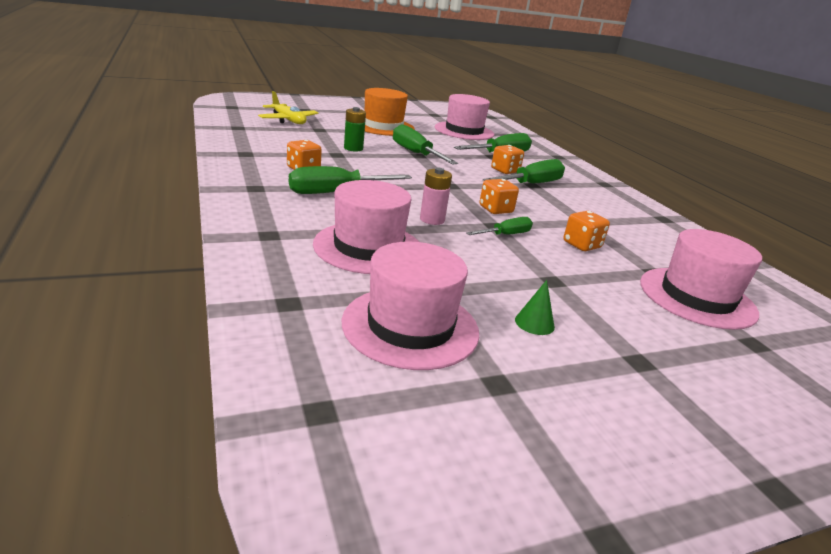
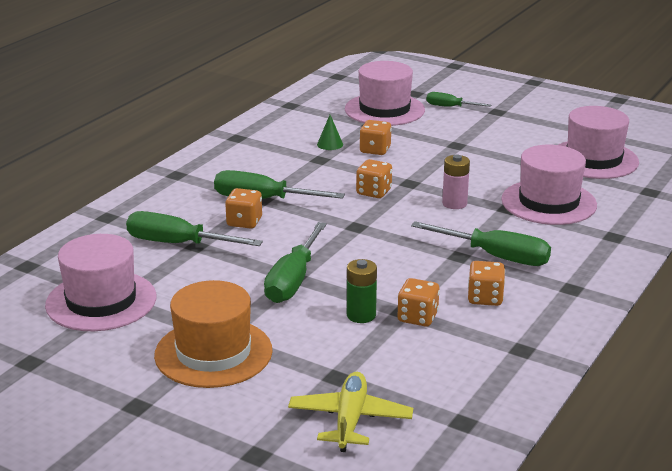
camera: 125 degrees left, 0 degrees up
(324, 153) = (417, 317): none -> orange dice
(506, 235) = (418, 174): green screwdriver -> green screwdriver (449, 107)
(534, 323) = (519, 137): green cone -> green cone (330, 144)

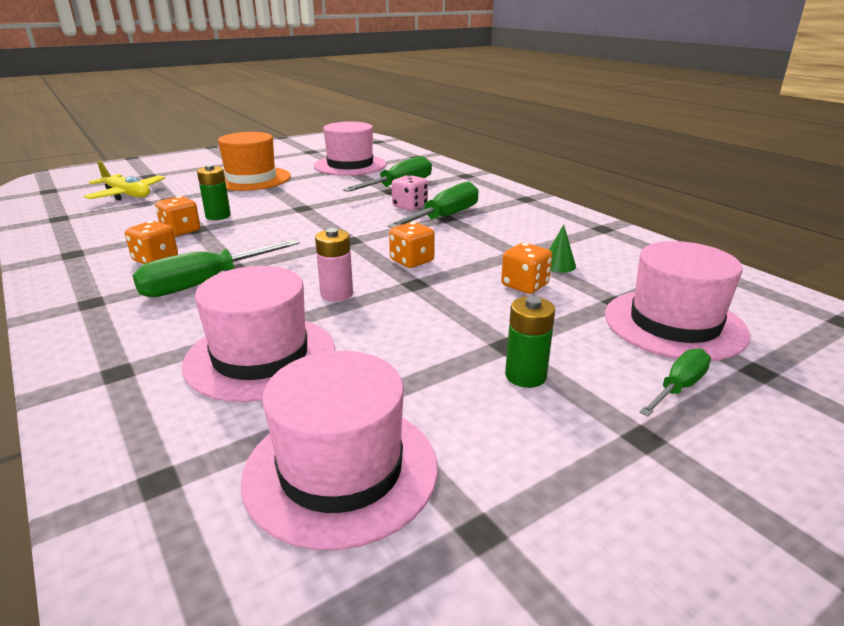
camera: 115 degrees right, 0 degrees up
(244, 222) = (410, 206): orange dice -> pink dice
(293, 281) = (297, 206): green screwdriver -> none
(480, 136) = (525, 376): none -> green battery

